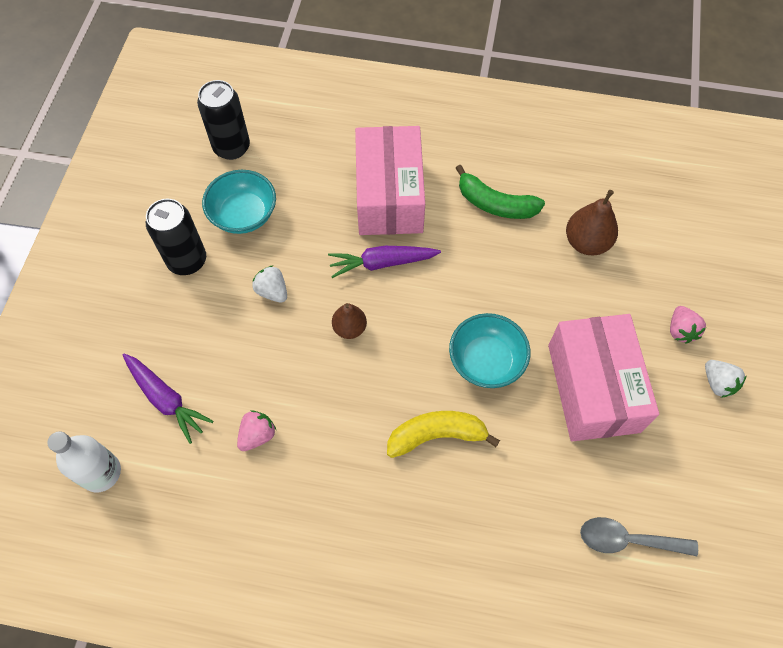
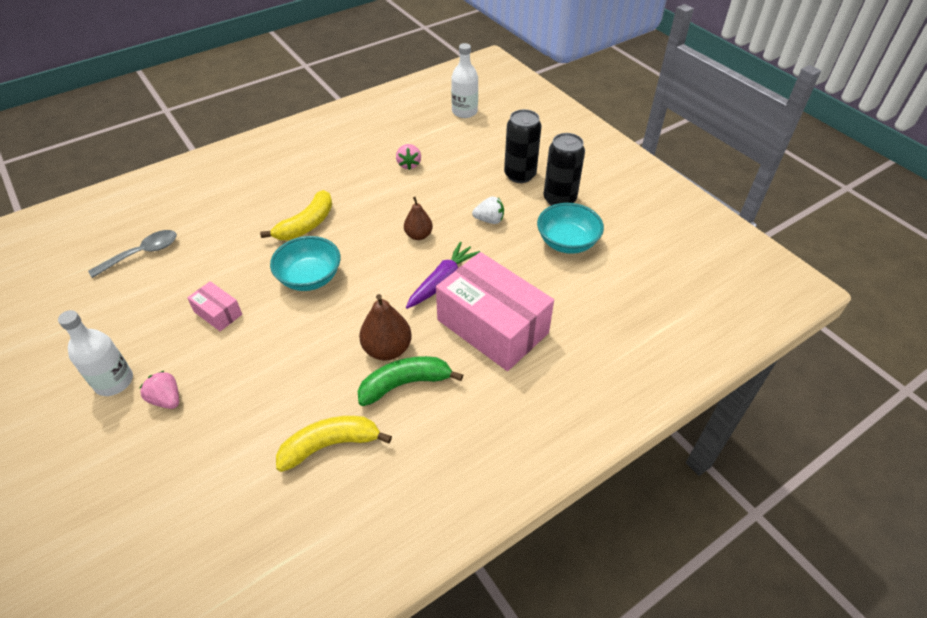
camera: 135 degrees right, 15 degrees down
(166, 399) = (475, 147): purple carrot -> none
(232, 147) = (640, 272): black can -> black can (520, 175)
(582, 203) = (330, 445): none -> yellow banana
(586, 242) = (298, 411): brown pear -> brown pear (387, 349)
(593, 388) = (218, 313): pink box -> pink box, size x0.44
(718, 383) = (114, 381): white strawberry -> white bottle

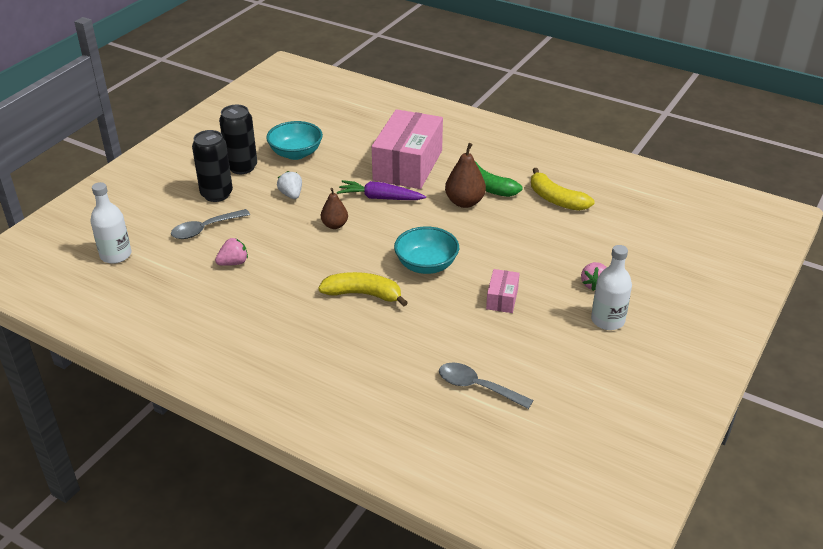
camera: 115 degrees left, 10 degrees down
(468, 159) = (205, 229): none -> grey spoon

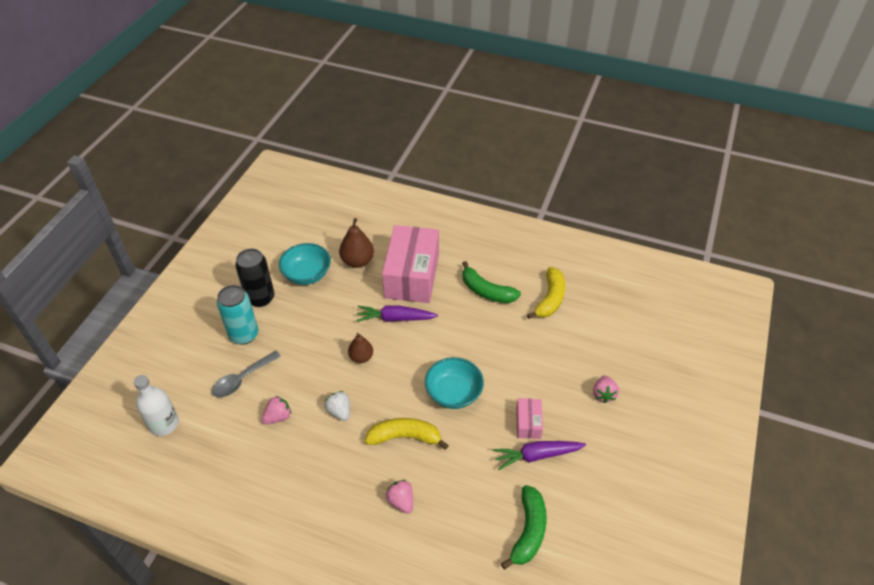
camera: 10 degrees left, 10 degrees up
(216, 194) = (244, 334): black can -> turquoise can
(291, 195) = (313, 326): white strawberry -> white strawberry (339, 411)
(344, 345) = (401, 501): none -> pink strawberry
(464, 202) = (471, 313): brown pear -> brown pear (357, 261)
(477, 387) = (528, 531): grey spoon -> green banana
(504, 326) = (537, 455): none -> purple carrot
(556, 199) = (550, 299): yellow banana -> yellow banana turned 105 degrees counterclockwise
(607, 320) = (623, 434): white bottle -> none

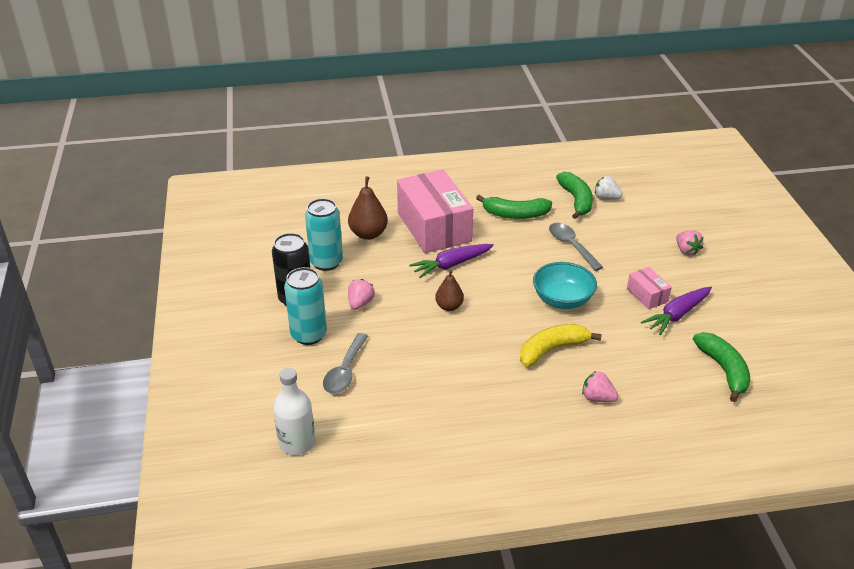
camera: 30 degrees left, 10 degrees down
(278, 417) = (414, 385): pink strawberry -> pink strawberry (360, 303)
(307, 274) = (326, 262): turquoise bowl -> turquoise can
(339, 411) = (471, 356): white strawberry -> white strawberry (606, 198)
(506, 343) = (571, 246): none -> grey spoon
(550, 299) = (576, 200): yellow banana -> green banana

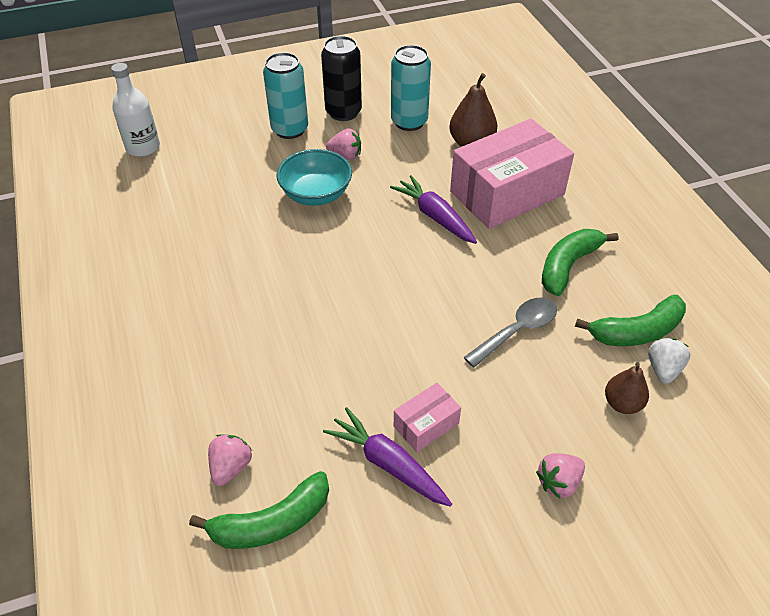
camera: 80 degrees right, 10 degrees up
(345, 371) = (239, 161): grey spoon -> none
(449, 306) = (355, 223): brown pear -> brown pear (622, 403)
(515, 214) = (568, 266): green banana -> green banana turned 45 degrees clockwise
(552, 349) = (292, 321): yellow banana -> none
(562, 300) = (392, 327): turquoise bowl -> turquoise bowl (316, 194)
(597, 398) = (208, 370): pink strawberry -> pink strawberry (231, 467)

